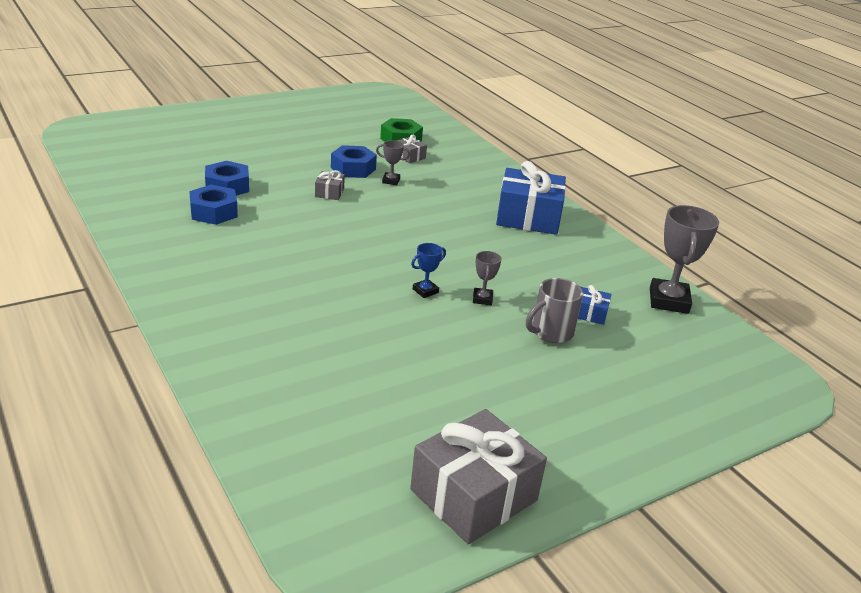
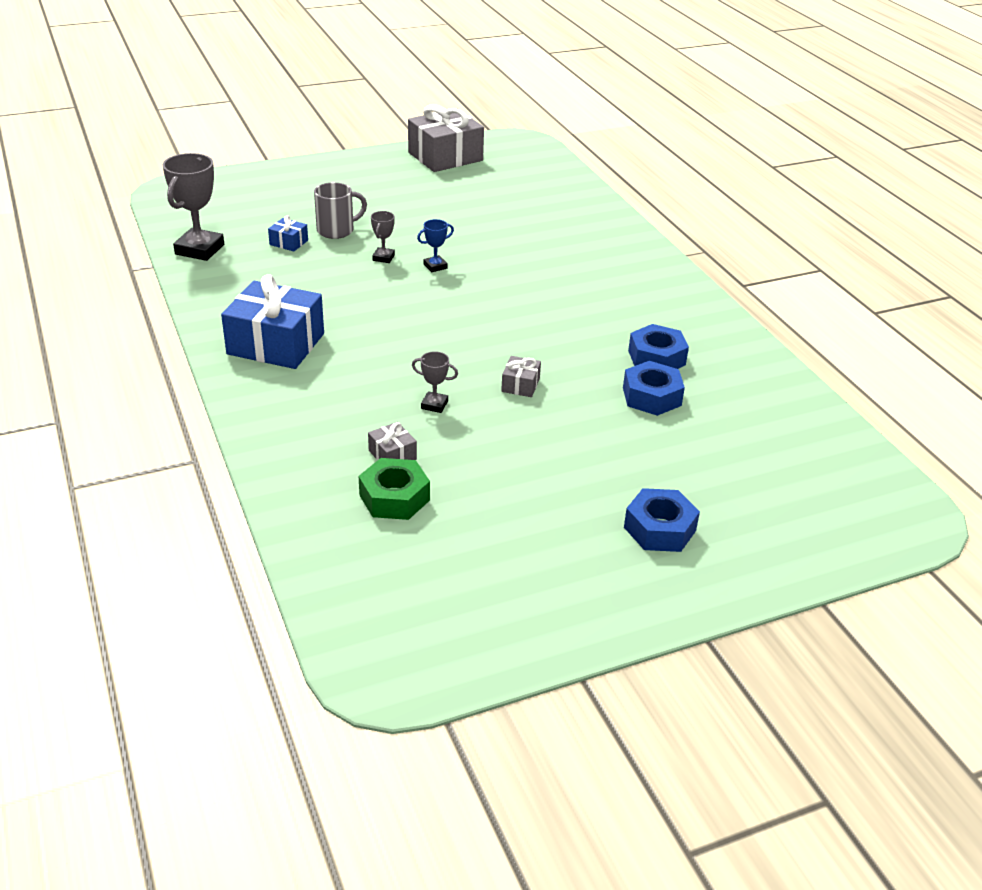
camera: 170 degrees left, 5 degrees up
(353, 168) = (484, 429): blue nut -> blue nut (659, 529)

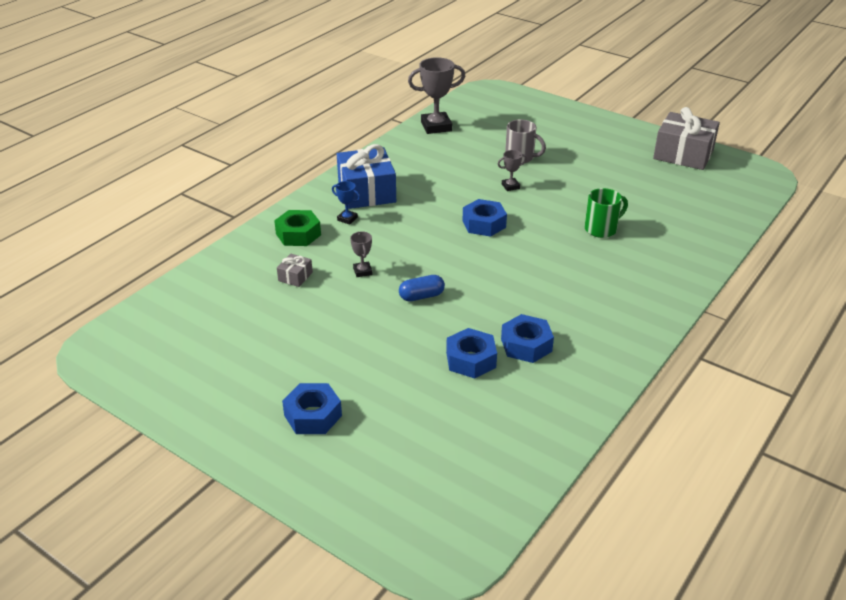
camera: 60 degrees right, 0 degrees up
(289, 242) = (483, 148): blue gift -> none
(394, 498) = (254, 294): green nut -> green nut (298, 234)
(433, 299) = (484, 224): none -> blue nut
(435, 266) = (526, 209): blue trophy -> blue trophy (347, 219)
(517, 245) = (602, 229): none -> green mug
(520, 385) = (421, 296): grey gift -> blue capsule

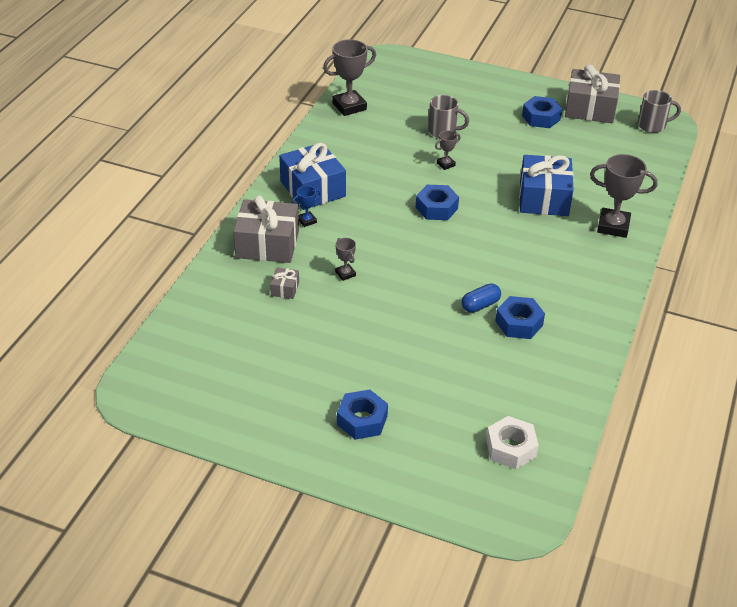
camera: 15 degrees left, 5 degrees up
(298, 234) = (267, 244): green nut -> grey gift
(347, 219) = (307, 221): blue trophy -> blue trophy turned 45 degrees counterclockwise
(421, 296) = (409, 291): blue capsule -> blue capsule (480, 305)
(464, 474) = (511, 448): none -> white nut
(471, 360) = (477, 345): blue nut -> blue nut (541, 117)
(602, 229) = (543, 198): green mug -> blue gift
(669, 265) = (613, 226): none -> grey trophy
(747, 177) = (652, 126): none -> grey mug

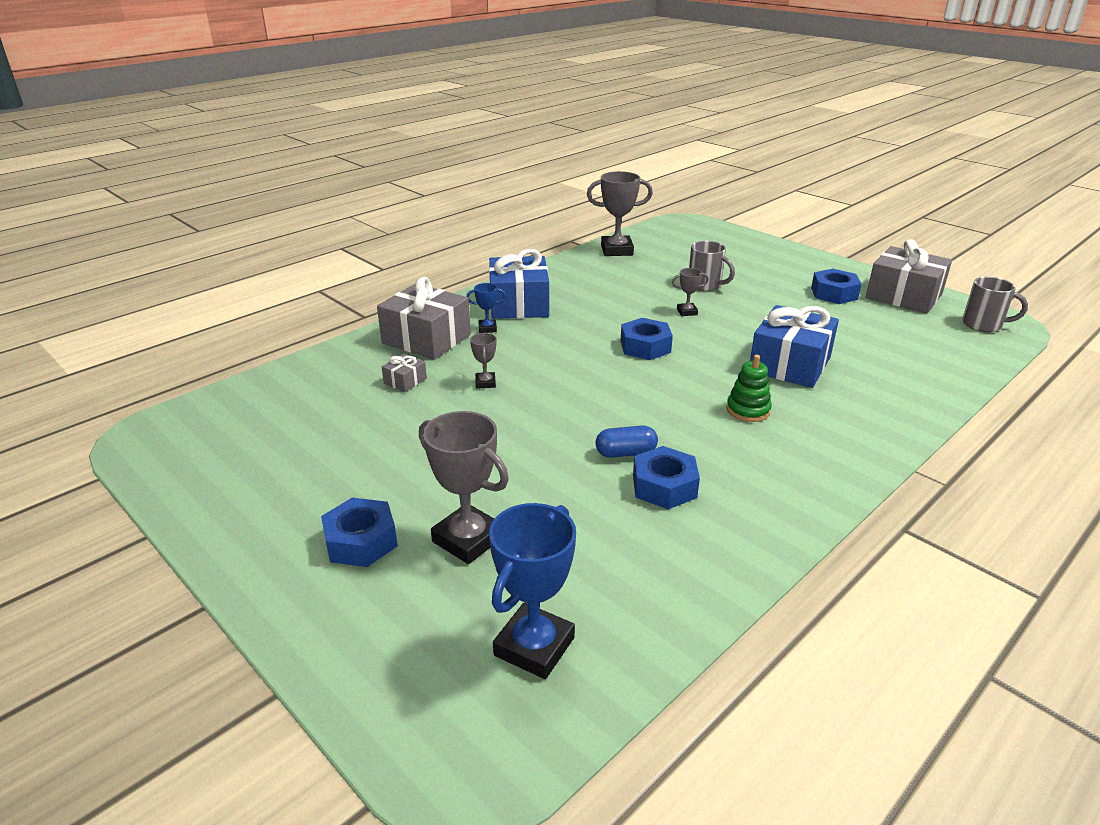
camera: 25 degrees right, 10 degrees down
(511, 448) = (534, 646): white nut -> blue trophy
(537, 247) = (748, 410): none -> green stacking toy
(613, 226) = (871, 411): grey trophy -> grey trophy (468, 539)

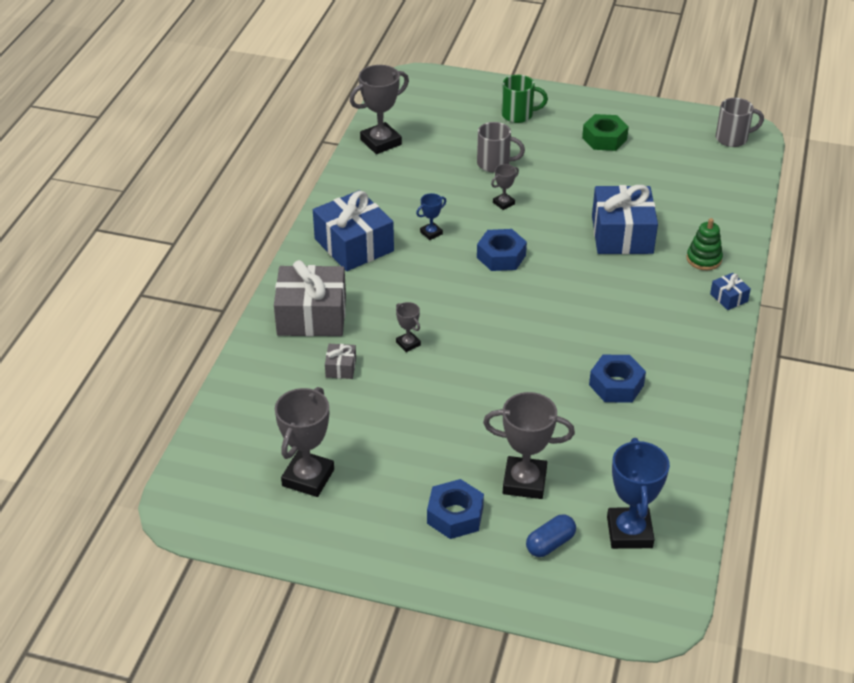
camera: 30 degrees left, 10 degrees up
(271, 453) = (308, 478): none -> grey trophy
(487, 328) = (353, 284): blue trophy -> blue trophy (431, 233)
(625, 453) = (569, 367): blue capsule -> blue capsule (550, 544)
(748, 410) = (623, 293): green stacking toy -> green stacking toy (704, 259)
(760, 261) = (518, 115): none -> green mug
(834, 293) = (604, 139): blue nut -> green nut
(875, 451) = (728, 298): none -> blue gift
(903, 296) = (658, 123): grey gift -> none

